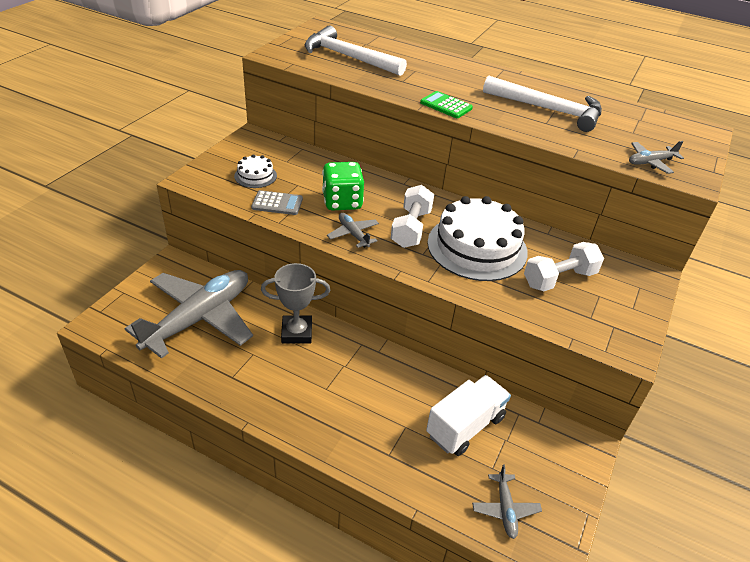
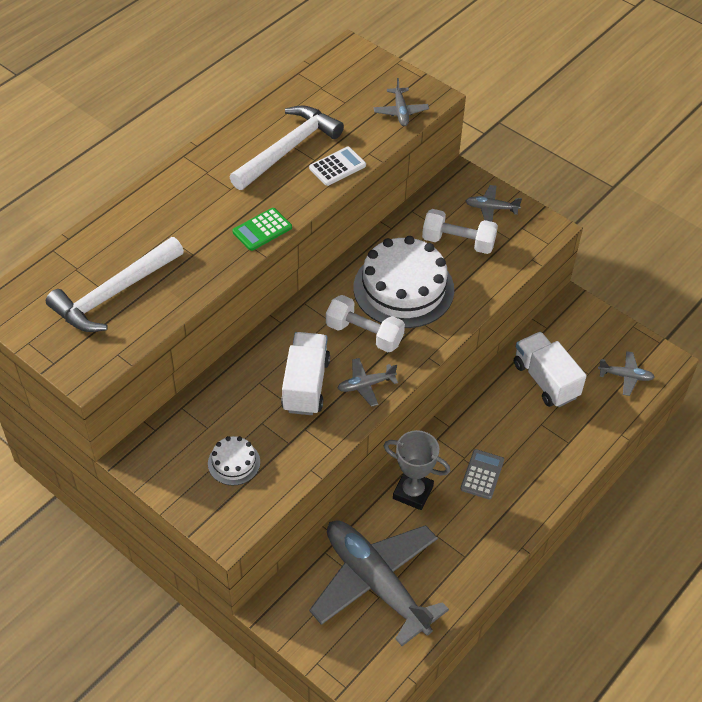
camera: 75 degrees left, 10 degrees up
(277, 203) = (296, 446): grey calculator -> grey calculator (482, 474)
(297, 332) = (413, 492): grey trophy -> grey trophy turned 75 degrees counterclockwise
(342, 202) = (305, 385): green dice -> white truck
(546, 134) = (337, 167): none -> white calculator
(559, 279) = (458, 242): white dumbbell -> white dumbbell turned 60 degrees counterclockwise
(624, 300) = (491, 208): none -> grey plane

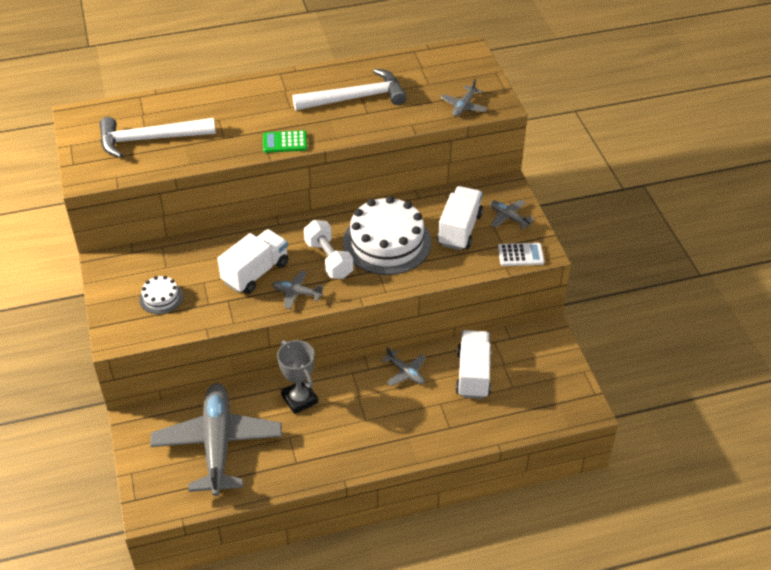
camera: 35 degrees right, 5 degrees down
(337, 167) = (379, 124): white calculator -> white calculator (520, 255)
(458, 242) = (459, 229): white dumbbell -> white truck
(482, 474) = (361, 414): grey calculator -> none
(625, 376) = (542, 404): grey plane -> grey plane (405, 372)

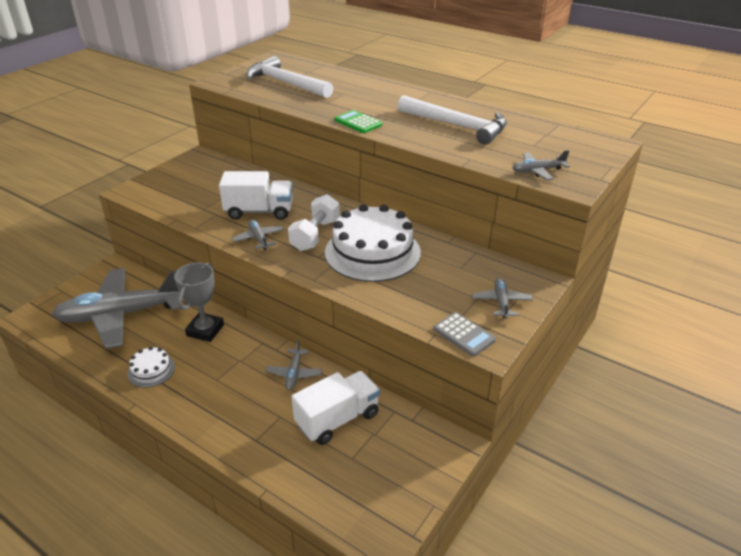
camera: 50 degrees right, 10 degrees down
(161, 298) = (188, 189): white cake -> white cake (151, 370)
(218, 444) = (121, 315): grey plane -> grey plane turned 150 degrees counterclockwise
(459, 229) = (443, 282): white truck -> none
(520, 255) = (464, 335): white calculator -> grey calculator

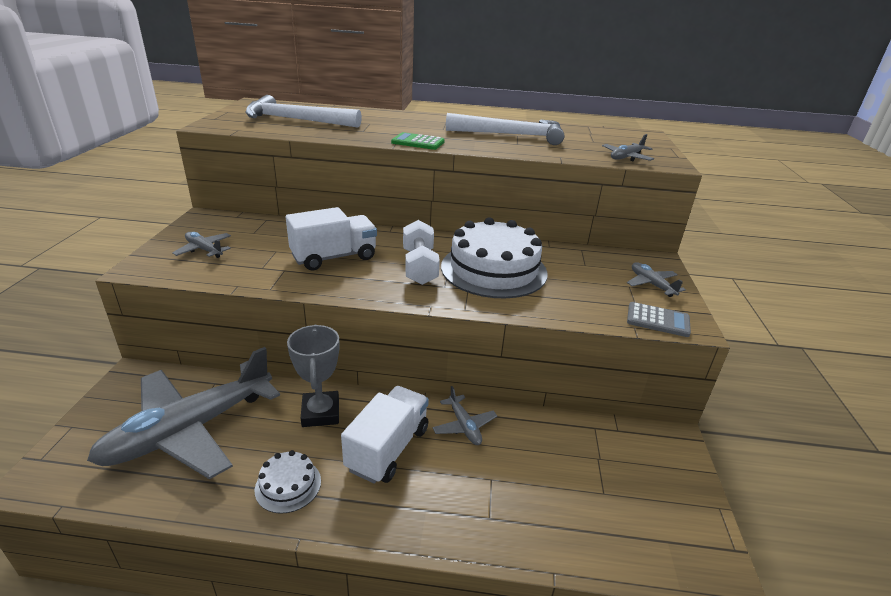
camera: 30 degrees left, 5 degrees down
(259, 239) = (361, 283): grey plane -> grey plane (204, 250)
(337, 419) = (552, 457): white truck -> white truck (388, 448)

